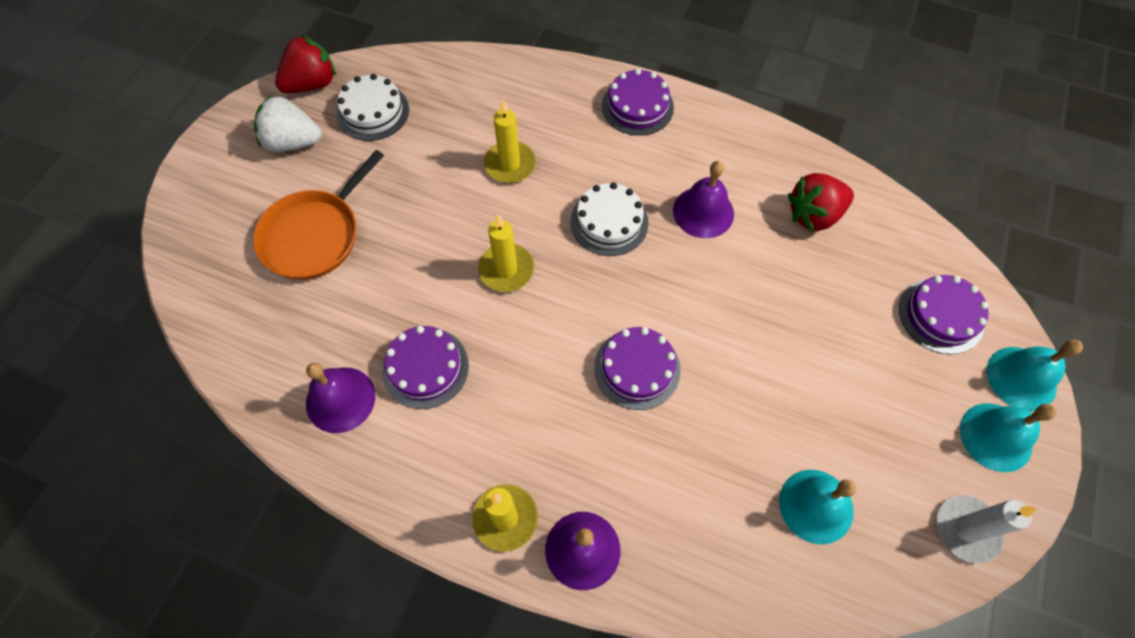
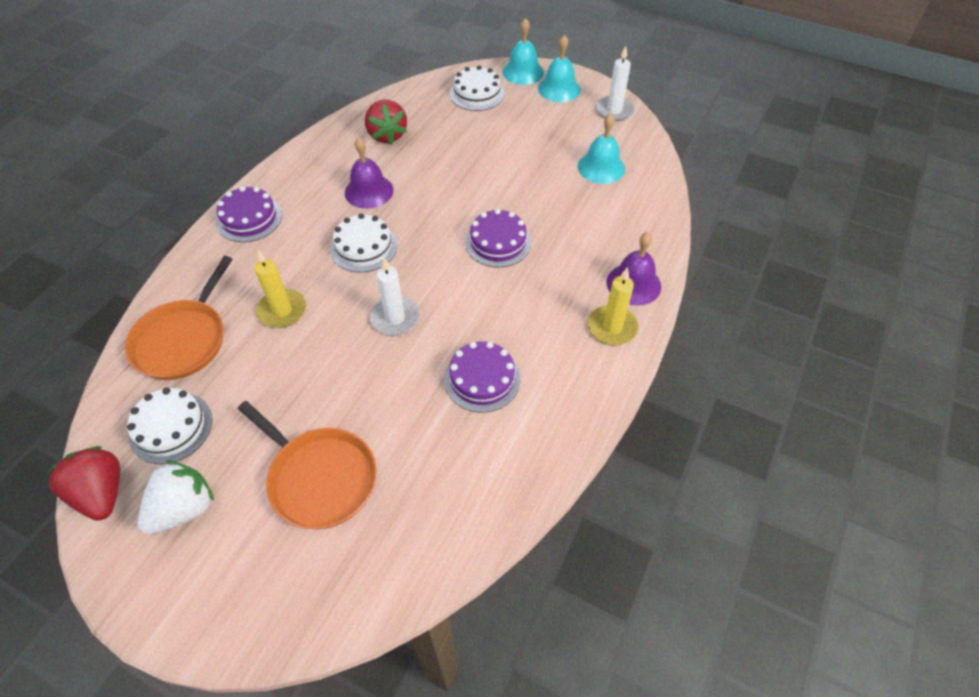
camera: 85 degrees left, 10 degrees down
(293, 142) = (184, 508): white strawberry -> white strawberry turned 150 degrees counterclockwise
(340, 399) = (506, 445): purple bell -> none
(469, 94) = (183, 339): none -> orange pan
(506, 269) = (395, 318): yellow candle -> white candle
(941, 315) = (477, 94): purple cake -> white cake

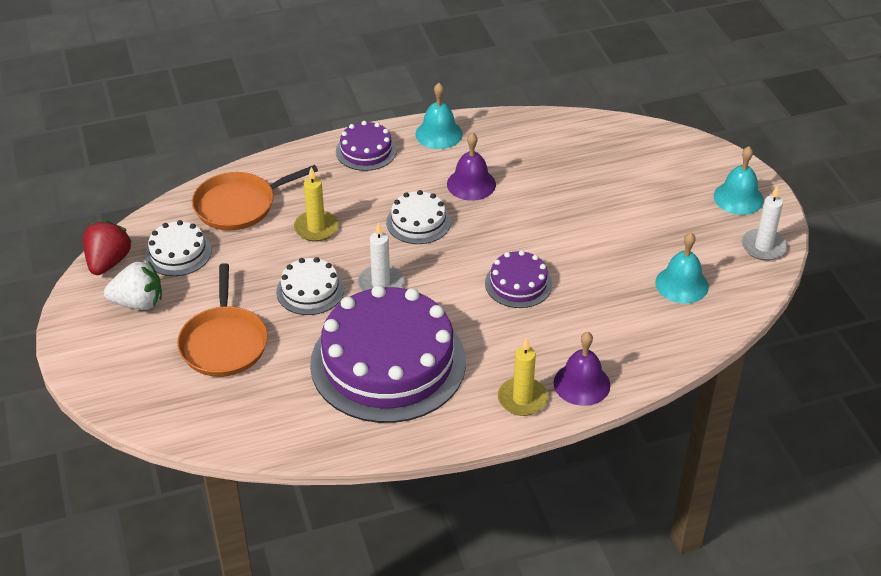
camera: 45 degrees right, 10 degrees down
(387, 135) = (538, 149): red strawberry -> none
(477, 94) = (657, 159): white cake -> white cake (310, 290)
(482, 379) = (388, 362): purple cake -> purple cake, size x2.18
(523, 72) = (725, 164): turquoise bell -> turquoise bell (439, 134)

